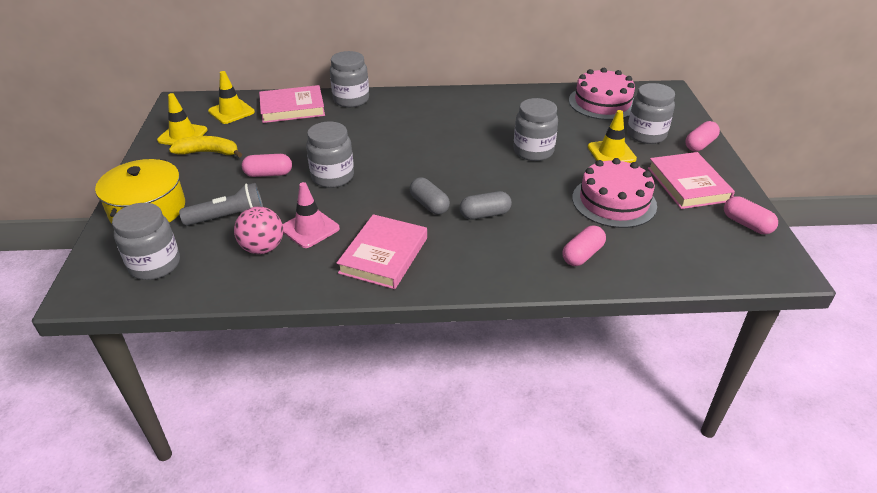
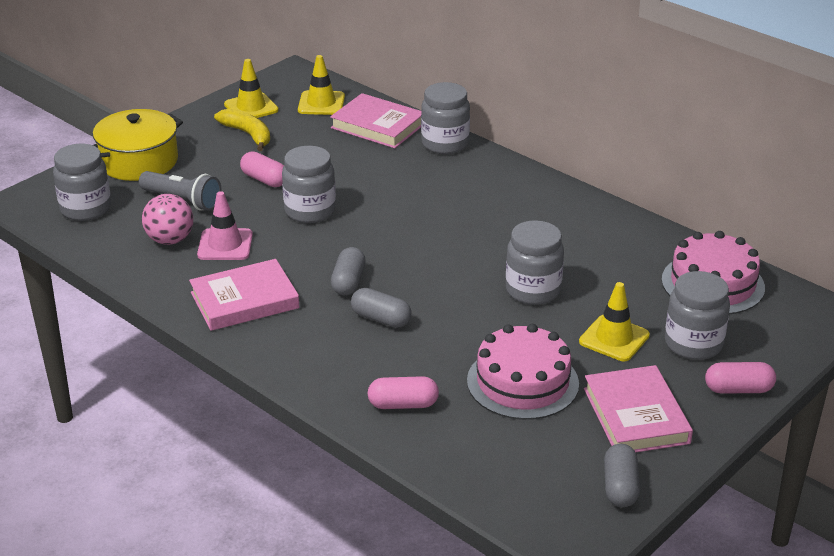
camera: 45 degrees right, 5 degrees down
(688, 184) = (636, 415): pink book -> pink book turned 45 degrees counterclockwise
(746, 224) = (620, 487): pink capsule -> grey capsule

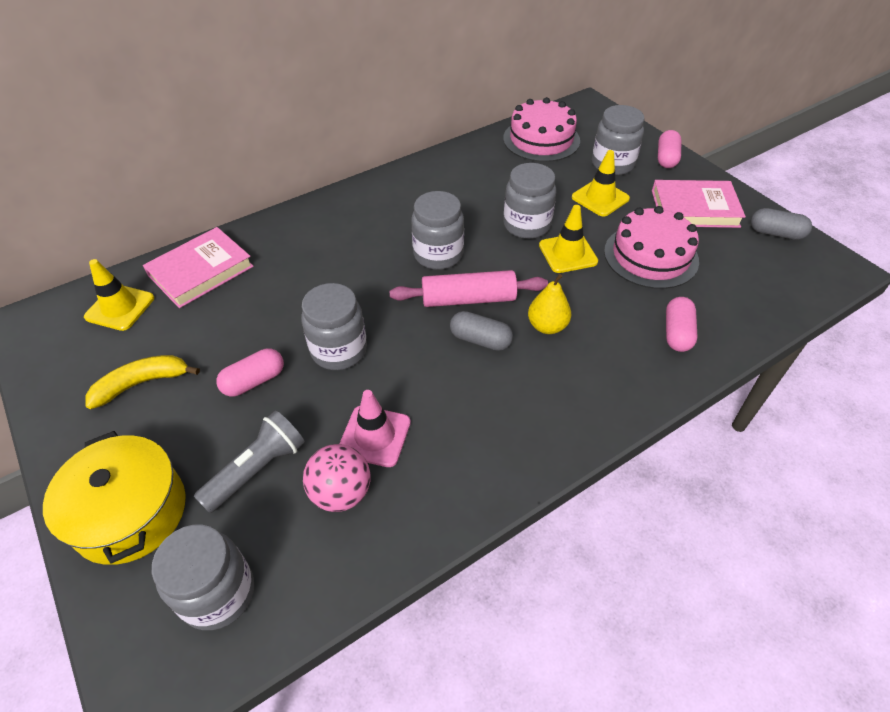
camera: 75 degrees left, 15 degrees up
(244, 300) = (490, 431): pink book -> none
(251, 107) = (79, 372): yellow traffic cone -> yellow traffic cone (568, 253)
(381, 319) = (547, 326): grey capsule -> yellow pear
(400, 268) = (468, 299): none -> pink rolling pin
(445, 144) = (267, 231): grey jar -> grey jar (438, 255)

